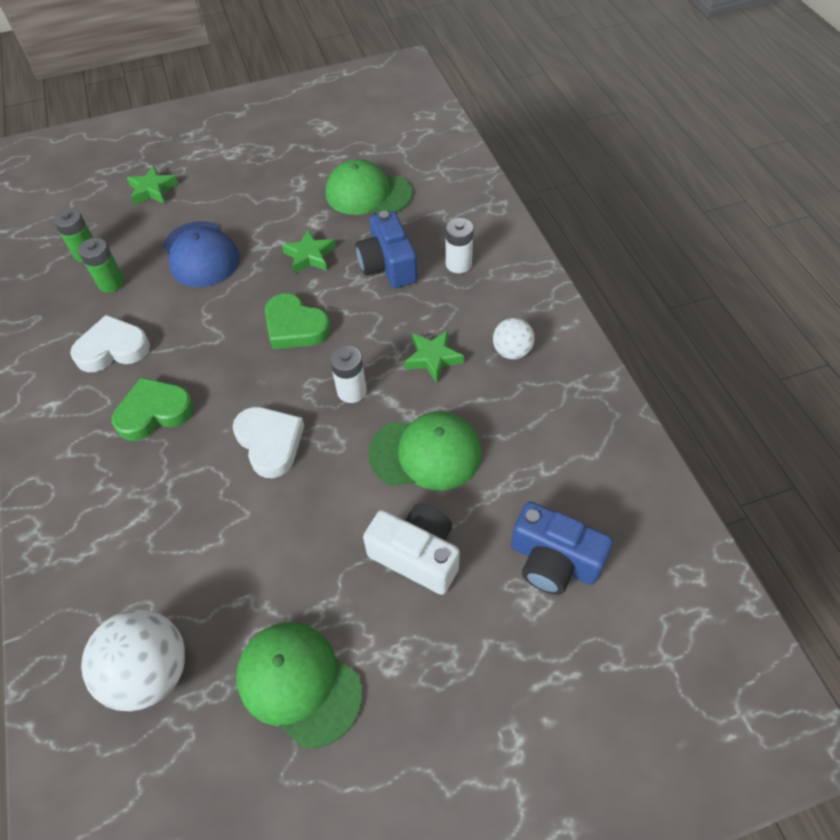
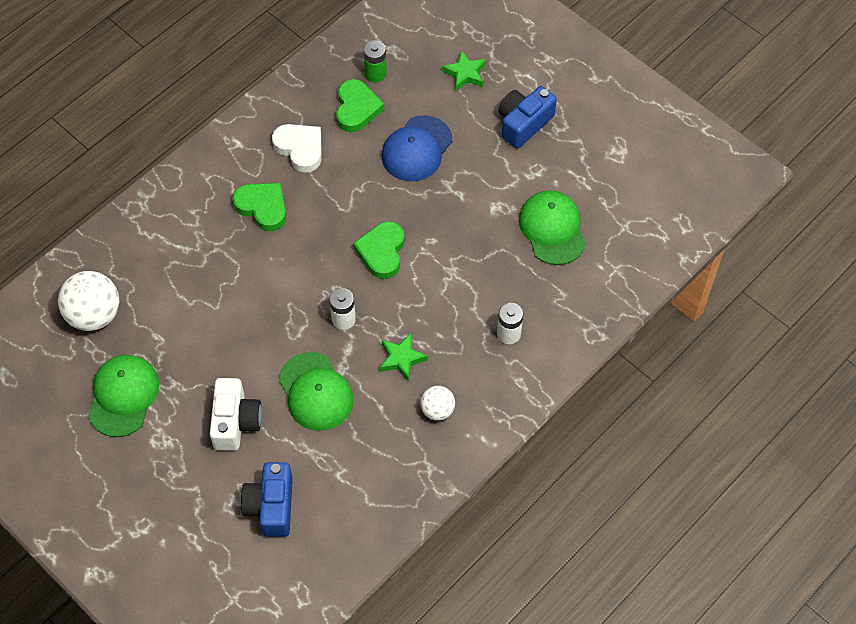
camera: 60 degrees right, 5 degrees up
(111, 283) = (357, 108): green battery -> green heart
(270, 443) = (275, 291): white heart -> none
(310, 256) = (457, 224): green star -> none
(388, 265) = (478, 284): blue camera -> blue camera (523, 123)

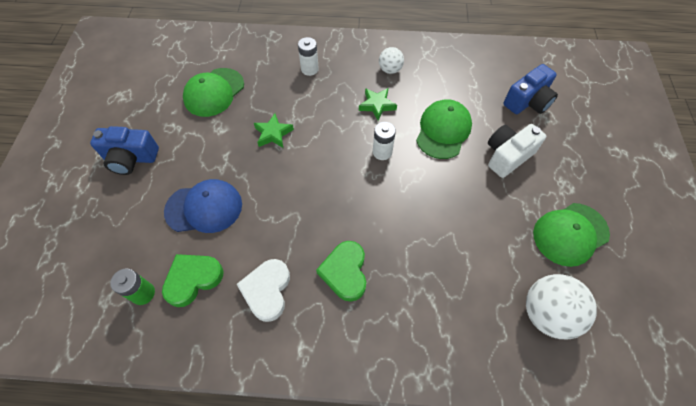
camera: 130 degrees left, 0 degrees up
(382, 252) = (312, 167): green heart -> none
(465, 74) = (101, 226): green star -> green star (273, 133)

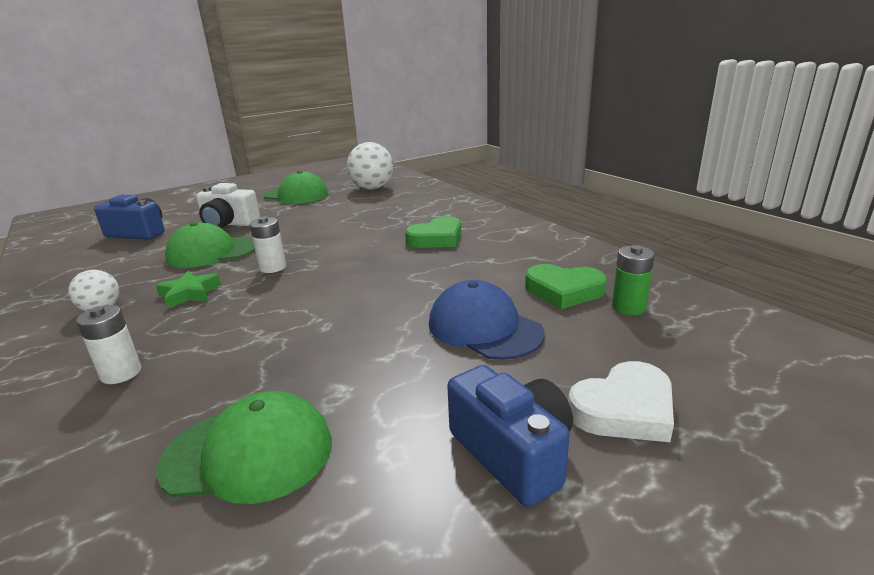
camera: 125 degrees left, 35 degrees down
(267, 290) = (506, 257): white heart -> white heart (624, 409)
(273, 133) = (305, 339): green star -> none

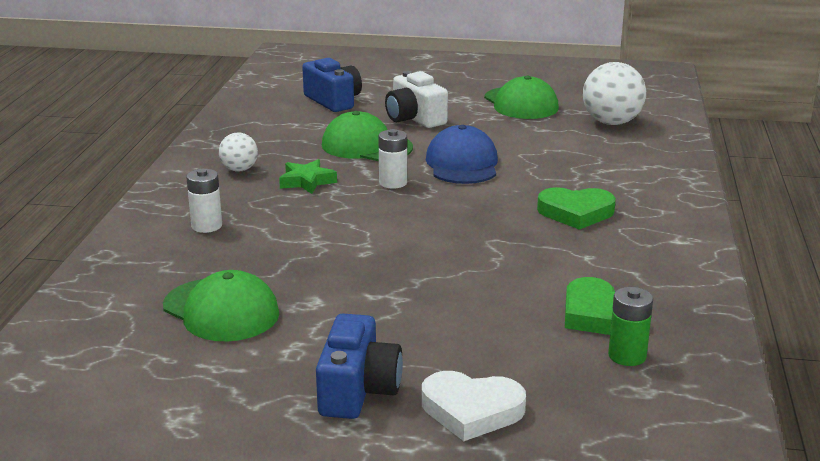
camera: 40 degrees right, 0 degrees up
(484, 328) = (474, 311): blue cap -> blue cap (462, 164)

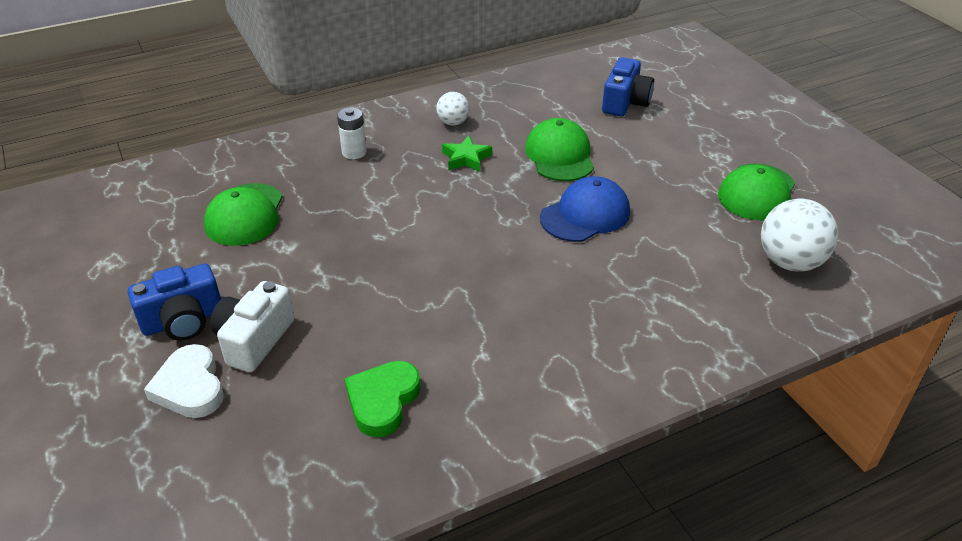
camera: 55 degrees right, 15 degrees up
(393, 183) = (509, 197): white battery -> none
(414, 118) = (644, 153): white camera -> white camera (254, 340)
(576, 212) = (561, 316): green heart -> none
(627, 356) = (327, 444): green battery -> none

